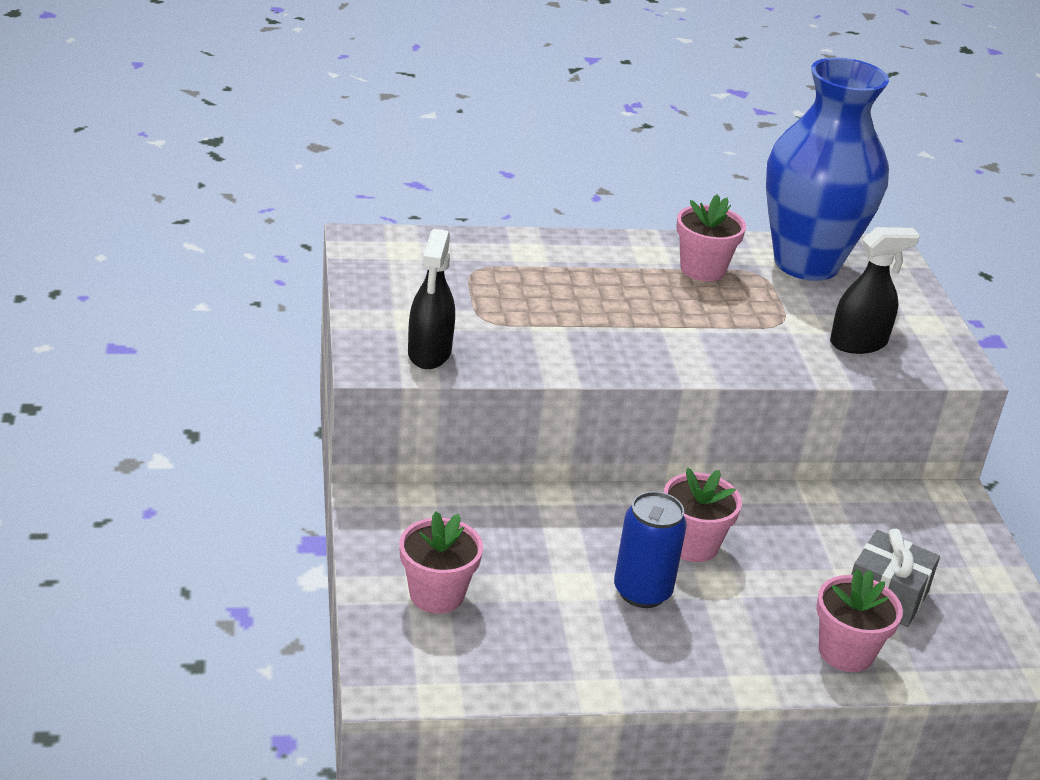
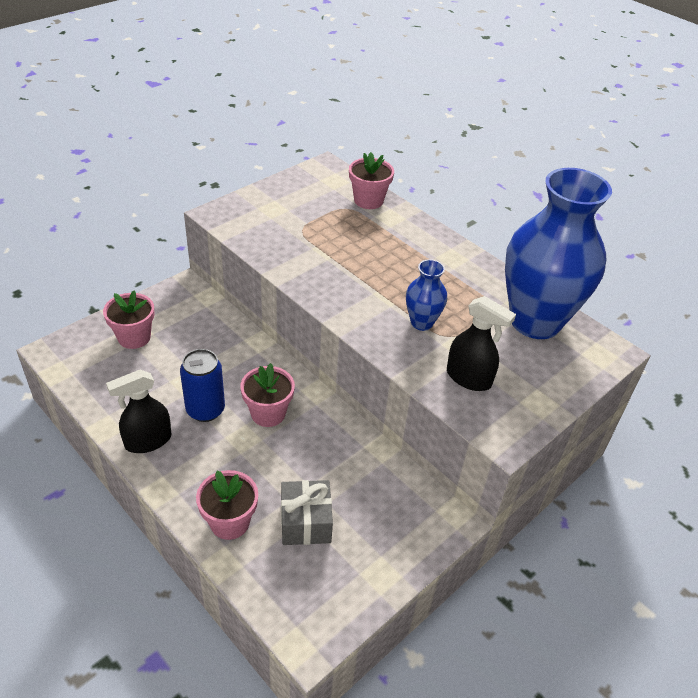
camera: 55 degrees right, 10 degrees up
(429, 353) = (247, 226): black spray bottle -> black spray bottle (148, 441)
(702, 269) = (463, 283): pink flower pot -> pink flower pot (368, 200)
(745, 326) = (421, 323): none -> blue vase

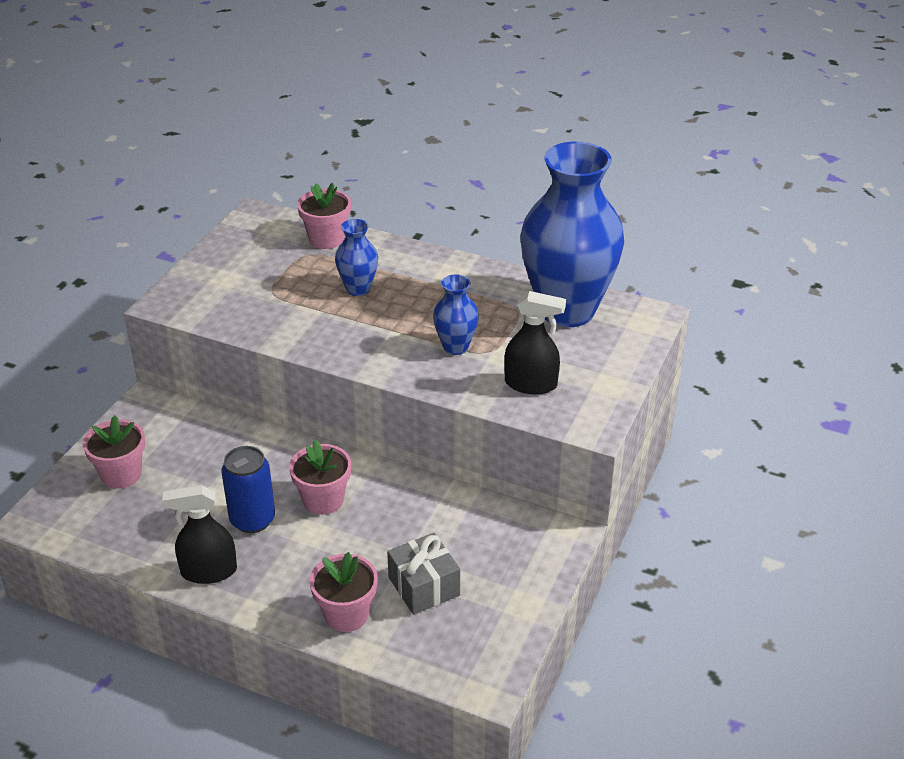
camera: 20 degrees left, 5 degrees down
(148, 441) = (208, 571): black spray bottle -> black spray bottle turned 45 degrees clockwise
(370, 248) = (358, 289): none -> blue vase

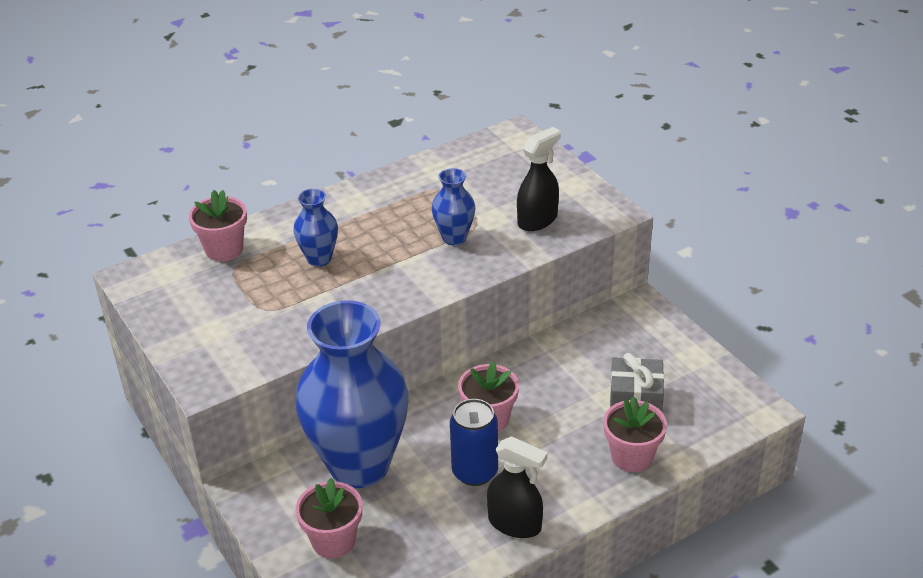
camera: 55 degrees left, 0 degrees up
(208, 571) = (515, 524): black spray bottle -> black spray bottle turned 90 degrees counterclockwise
(567, 310) = (467, 167): blue vase -> blue vase (359, 465)

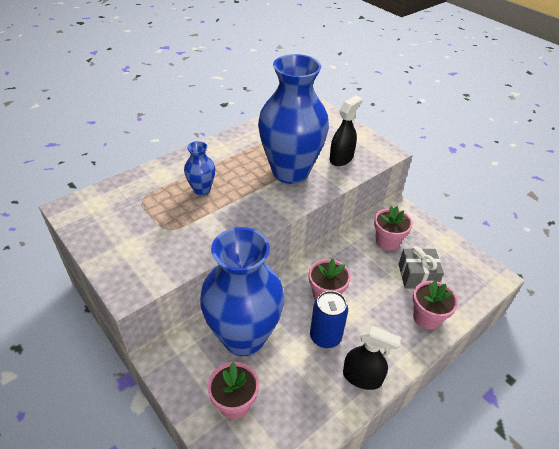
camera: 10 degrees left, 5 degrees up
(224, 249) = (134, 185): pink flower pot -> pink flower pot (387, 241)
(454, 238) = (290, 172): blue vase -> blue vase, size x2.28

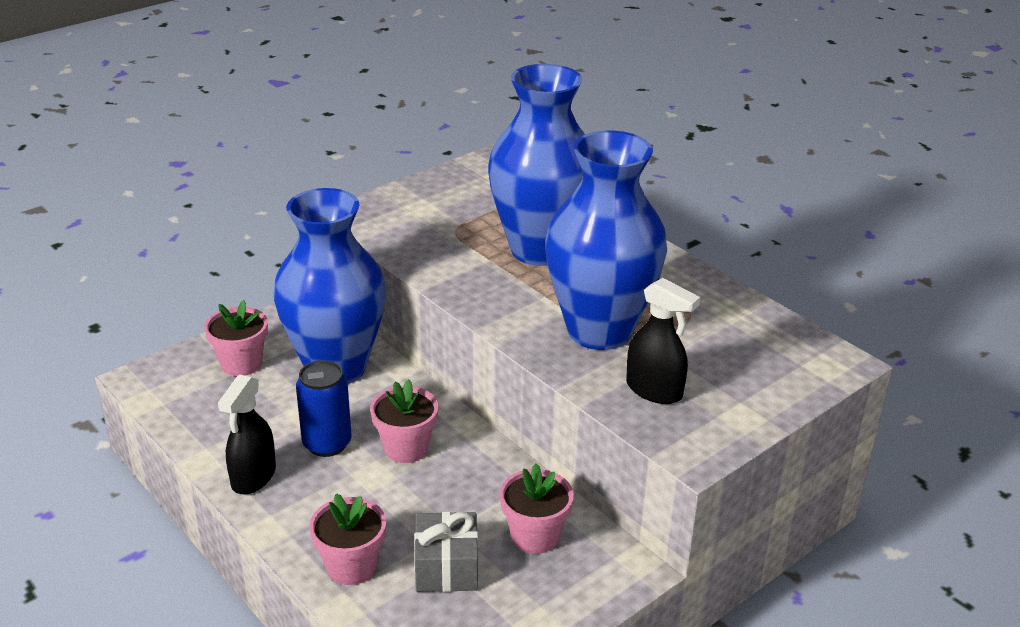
camera: 90 degrees right, 10 degrees down
(202, 190) = (540, 250): blue vase -> blue vase, size x2.28

